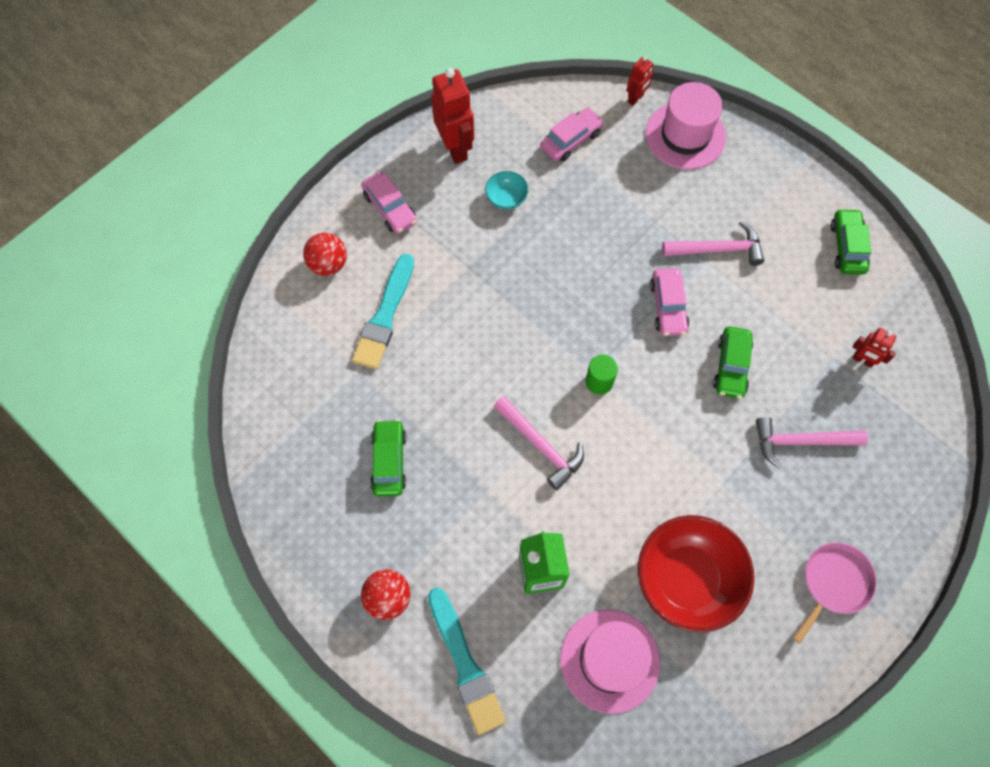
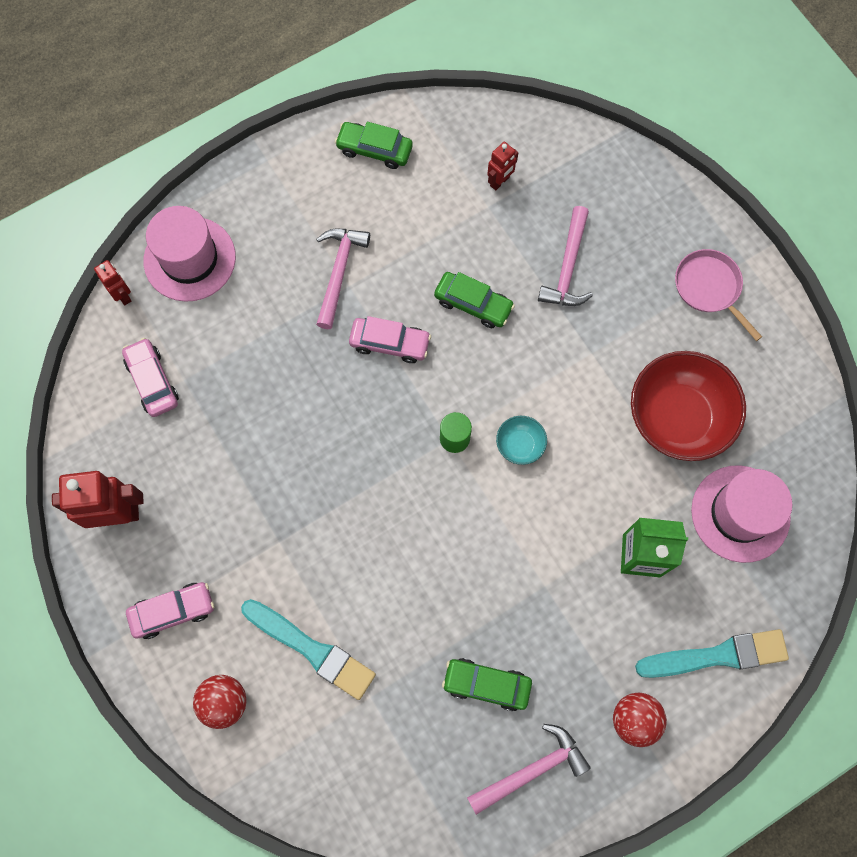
camera: 75 degrees left, 5 degrees up
(506, 198) = (204, 474): turquoise bowl -> turquoise bowl (520, 445)
(541, 445) = (509, 518): pink hammer -> pink hammer (532, 770)

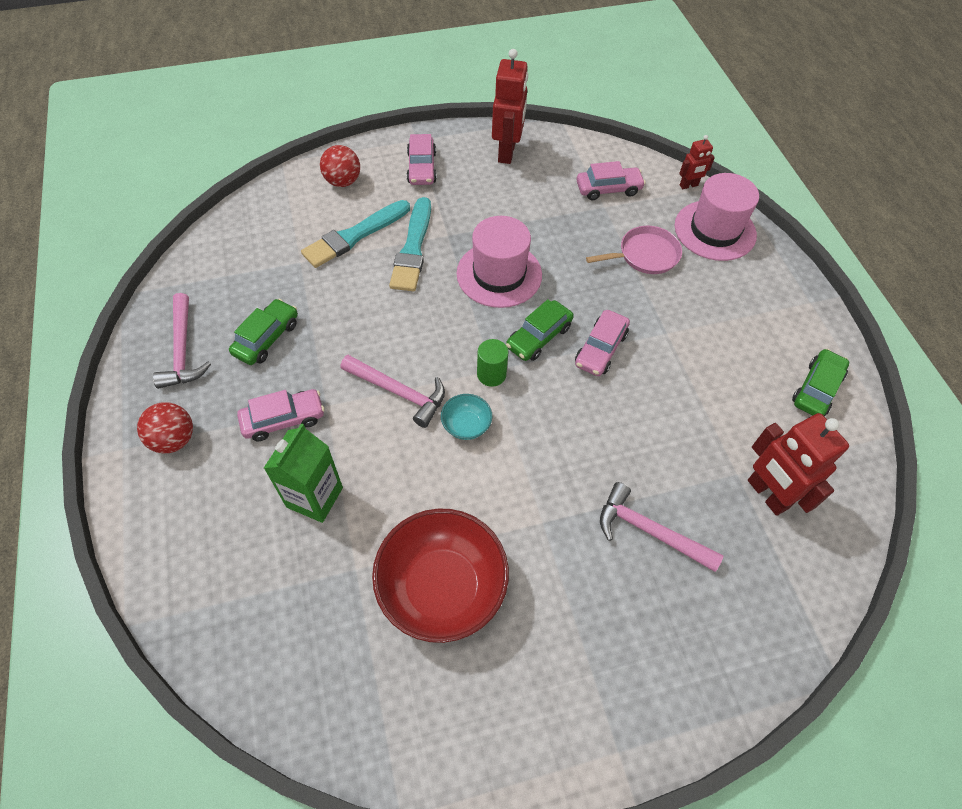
camera: 105 degrees right, 15 degrees down
(339, 272) = (682, 328): pink hammer -> pink hammer (399, 392)
(473, 304) = (625, 428): green car -> green car (538, 337)
(500, 182) = (767, 494): red robot -> red robot, size x1.88
(575, 620) = (283, 419): none -> pink car
(709, 288) = (590, 686): pink pan -> pink pan (645, 255)
(717, 655) = (186, 533): turquoise brush -> turquoise brush (413, 248)
(740, 513) = (312, 614): pink hat -> pink hat (499, 274)

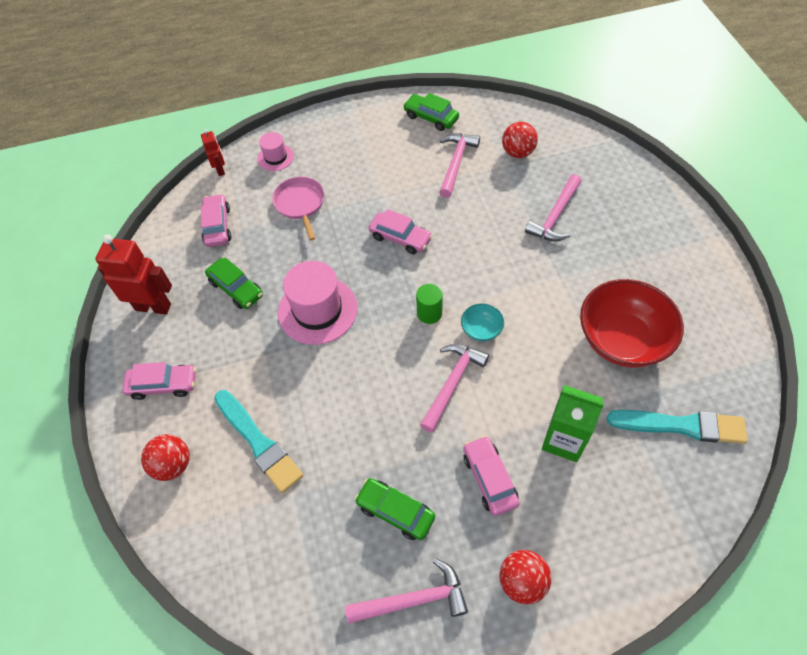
camera: 85 degrees left, 0 degrees up
(413, 248) = (281, 385): turquoise brush -> turquoise brush (681, 426)
(538, 337) = (389, 280): green car -> green car (236, 288)
(715, 230) = (275, 157): pink hat -> pink hat, size x0.54
(734, 414) = (456, 163): none -> pink hammer
(767, 494) = (517, 152): red robot -> red ball

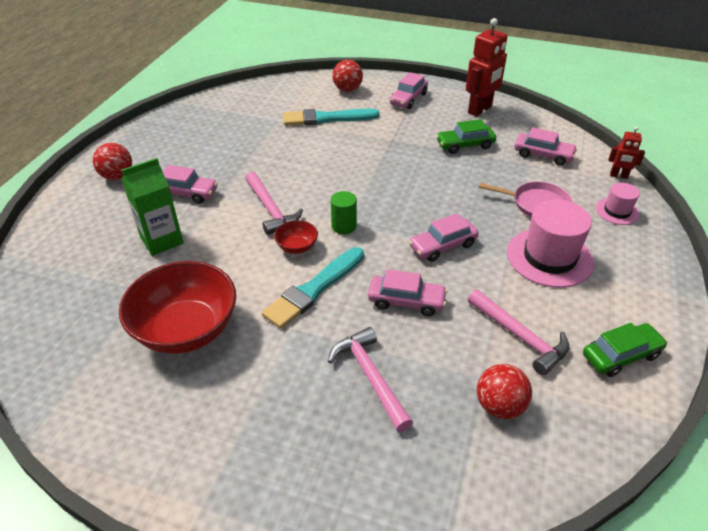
camera: 120 degrees right, 15 degrees down
(317, 310) = (406, 173): pink hat -> pink hat (549, 257)
(395, 511) = (219, 149): green car -> none
(413, 599) = (167, 136): pink hammer -> none
(477, 230) = (406, 301): none -> pink car
(481, 330) = (297, 247): turquoise bowl -> red bowl
(681, 426) = (81, 313): turquoise brush -> turquoise brush (314, 289)

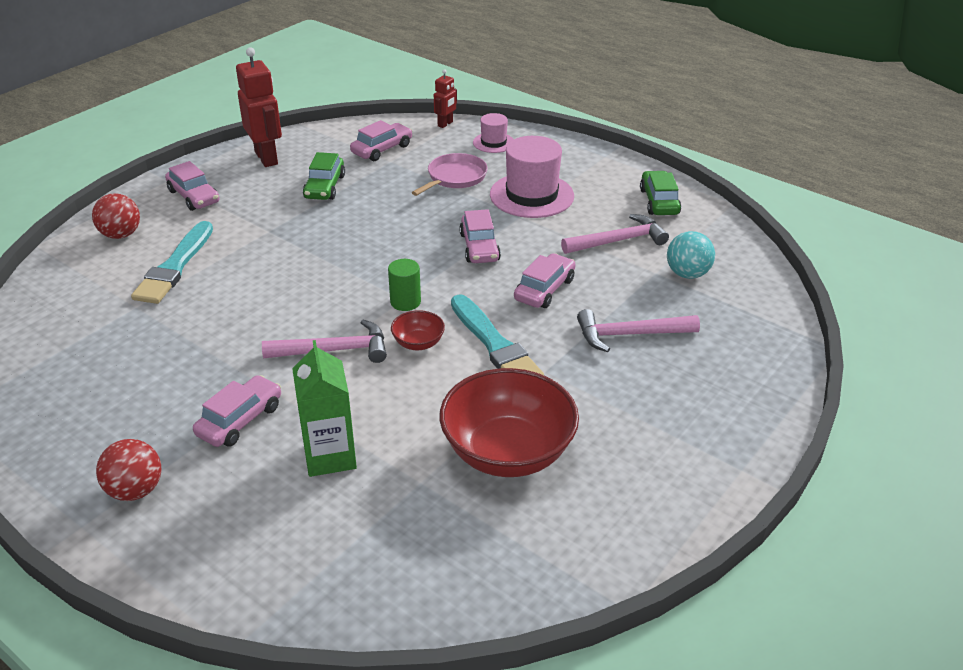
camera: 70 degrees left, 5 degrees down
(499, 406) = (687, 274): red ball -> turquoise ball

